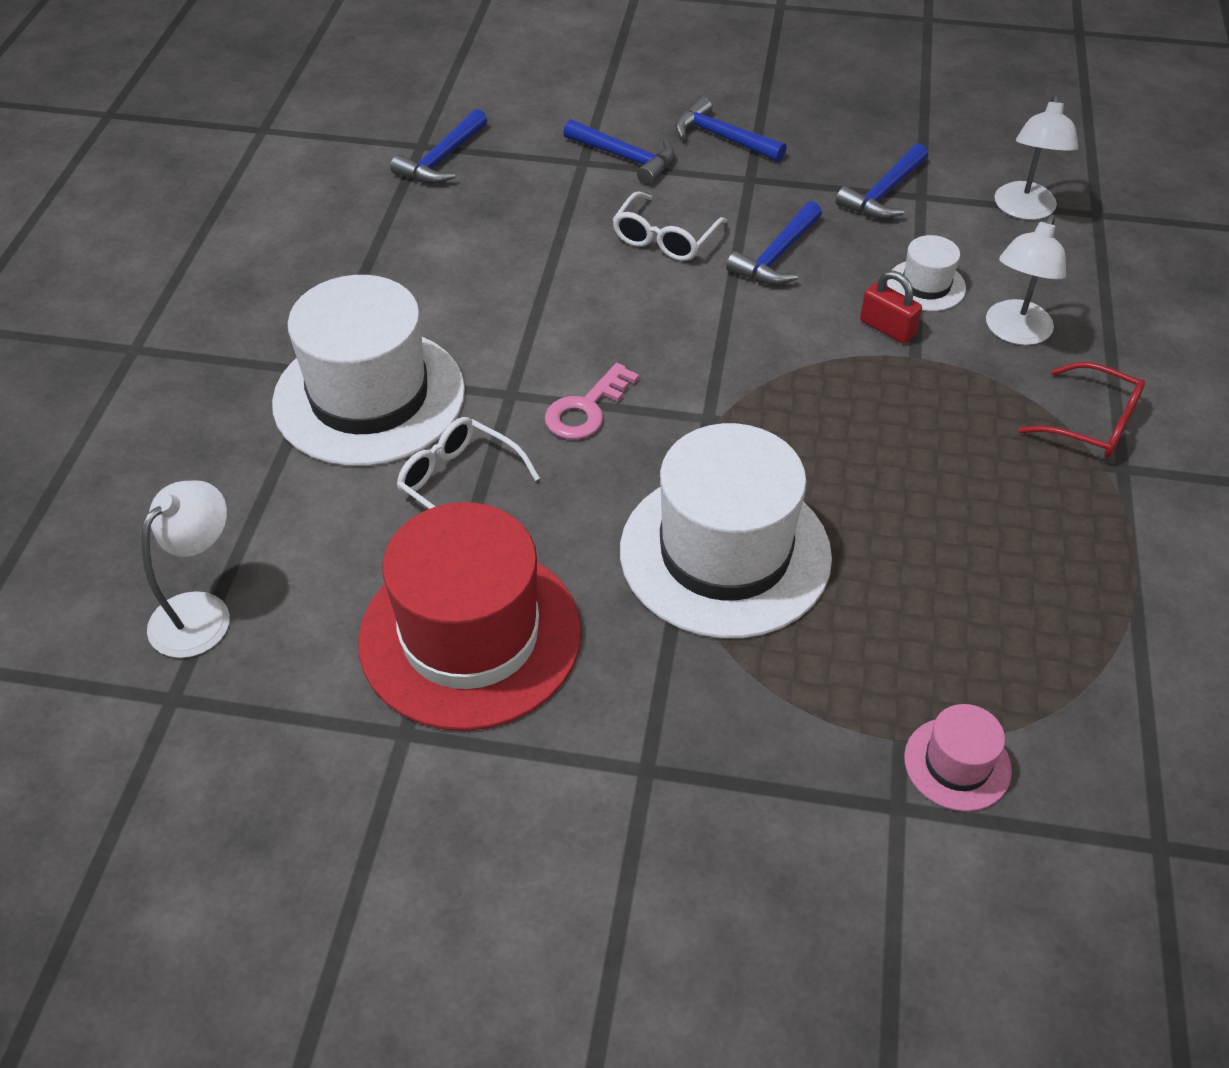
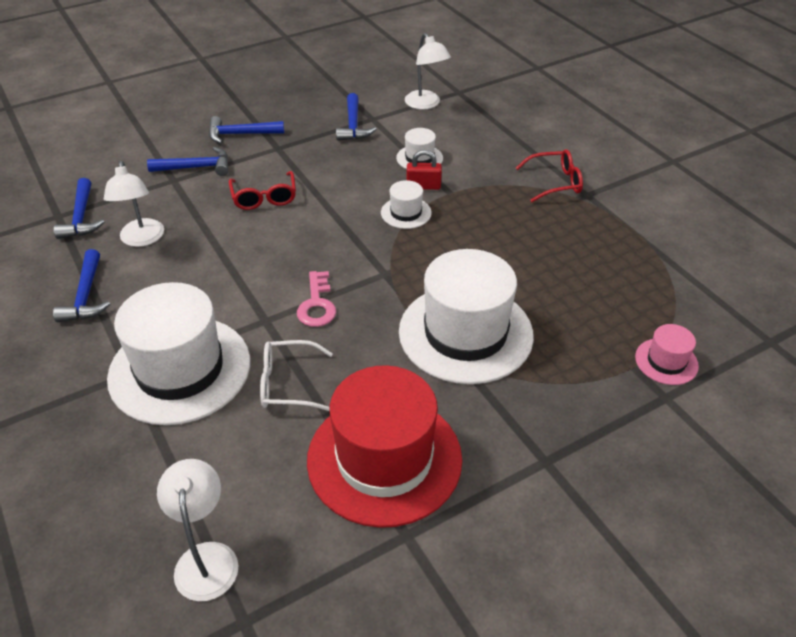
camera: 40 degrees left, 5 degrees down
(664, 239) = (264, 198): white glasses -> red glasses
(776, 256) = (333, 178): blue hammer -> blue hammer (86, 296)
(822, 352) = (406, 213): none -> white hat
(1014, 332) = (481, 160): white lamp -> white lamp (142, 239)

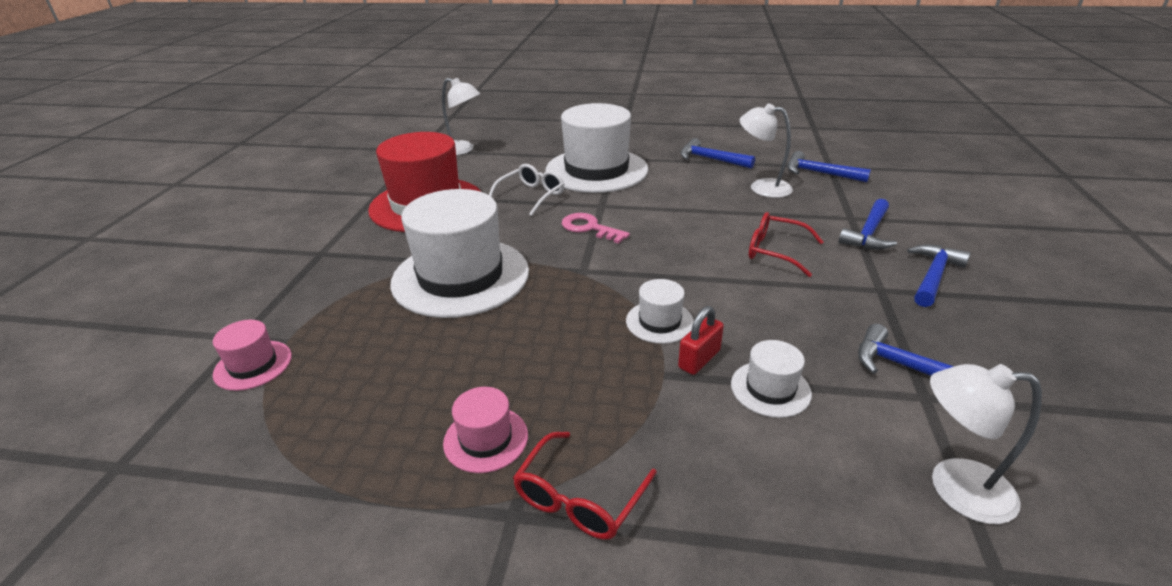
camera: 130 degrees right, 10 degrees down
(568, 225) = (486, 439): none -> pink hat

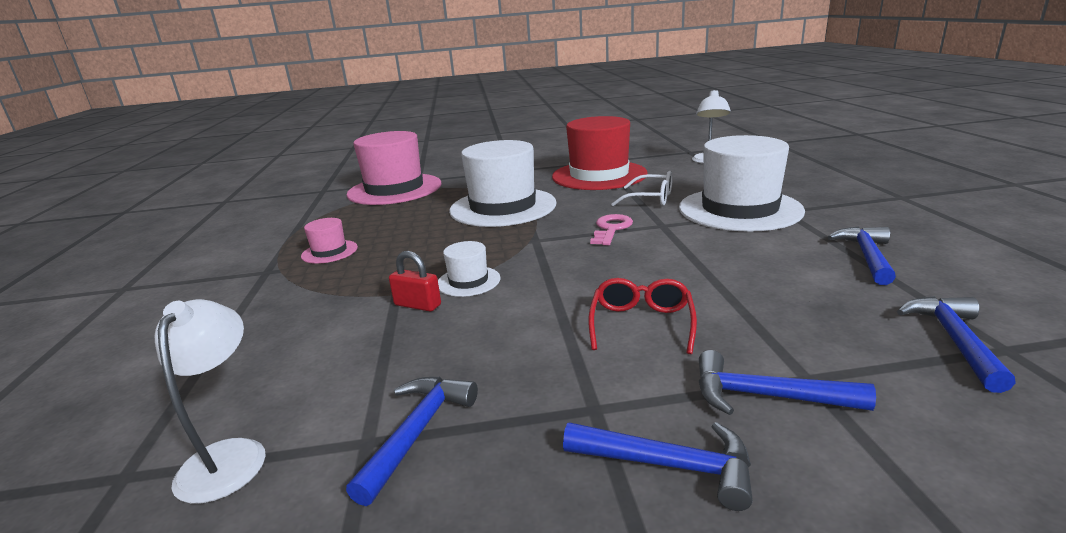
camera: 75 degrees right, 10 degrees down
(253, 365) = (394, 189): pink hat -> pink hat, size x2.25
(579, 498) = (273, 286): red glasses -> none
(761, 187) = (823, 298): white lamp -> none
(770, 389) = (378, 342): white hat -> none

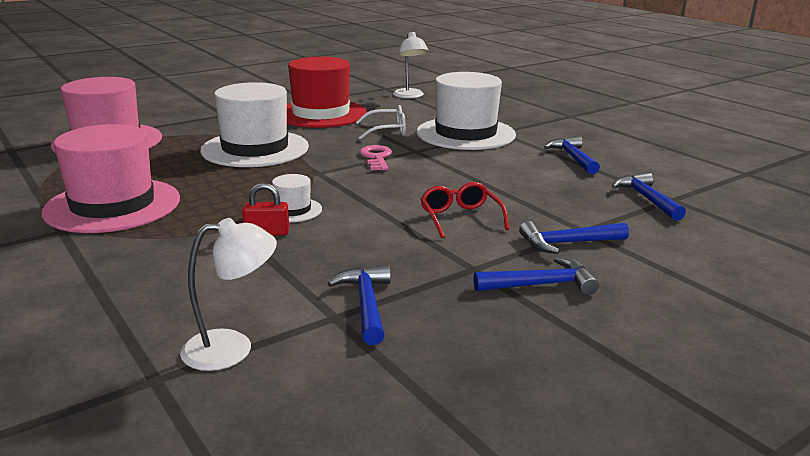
camera: 30 degrees left, 0 degrees up
(228, 456) = (232, 348): white lamp -> white lamp turned 105 degrees clockwise
(329, 252) = (113, 205): pink hat -> pink hat, size x2.25

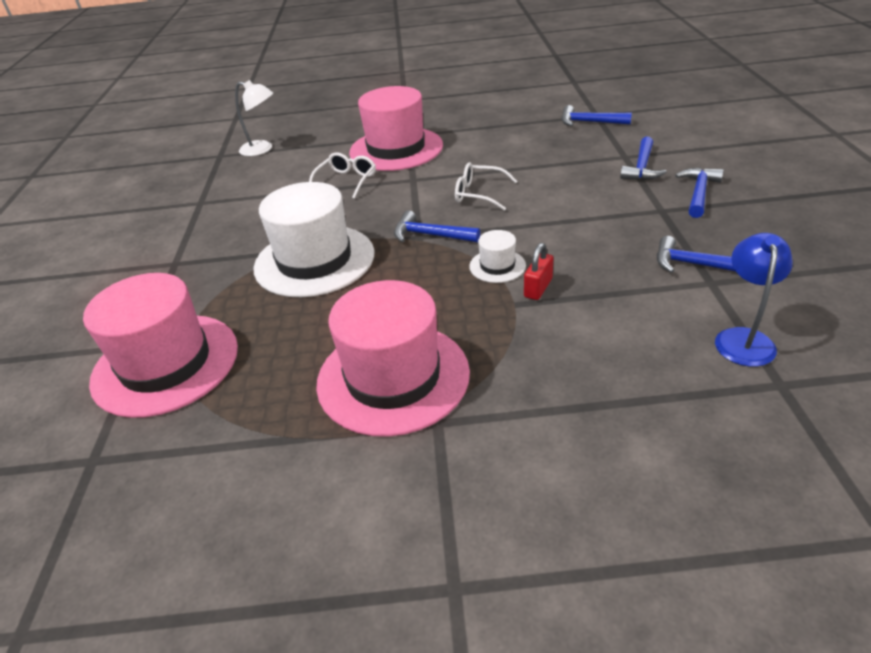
camera: 55 degrees left, 15 degrees up
(232, 348) = (743, 338): white lamp -> blue lamp
(321, 114) = (253, 204): red hat -> none
(376, 157) = (410, 201): pink key -> none
(416, 179) = (478, 194): none -> white glasses
(460, 218) = (571, 194): red glasses -> none
(465, 134) = (396, 149): white hat -> pink hat
(573, 158) = (494, 124): blue hammer -> blue hammer (430, 235)

